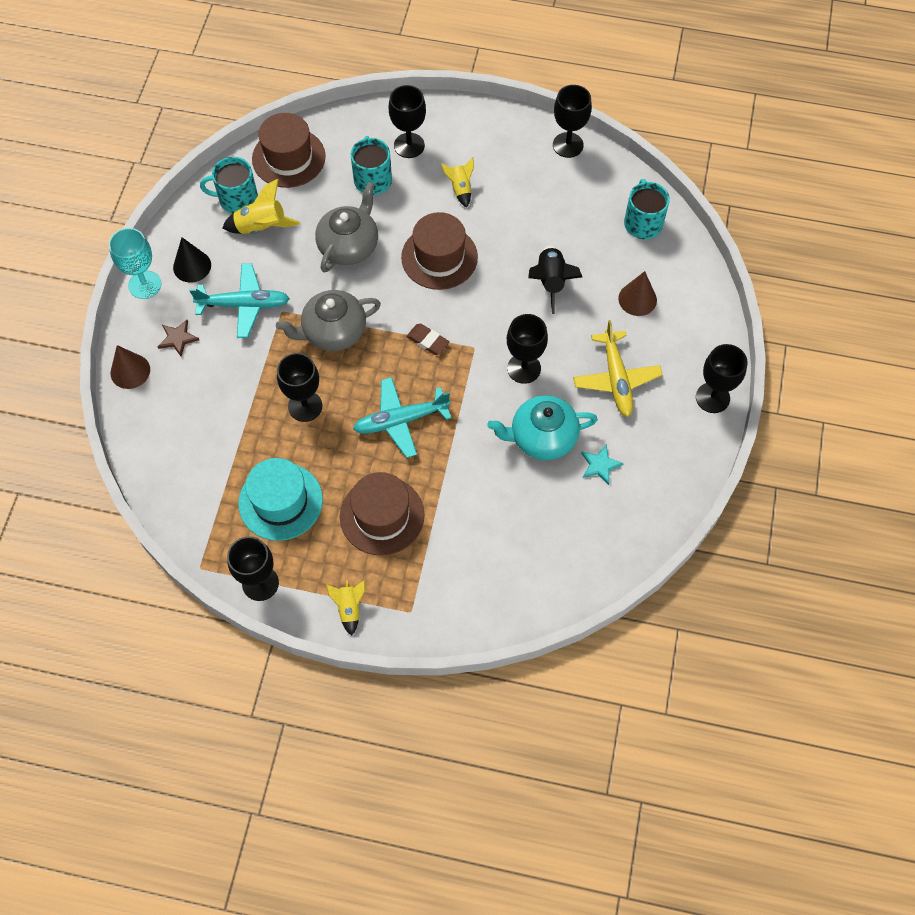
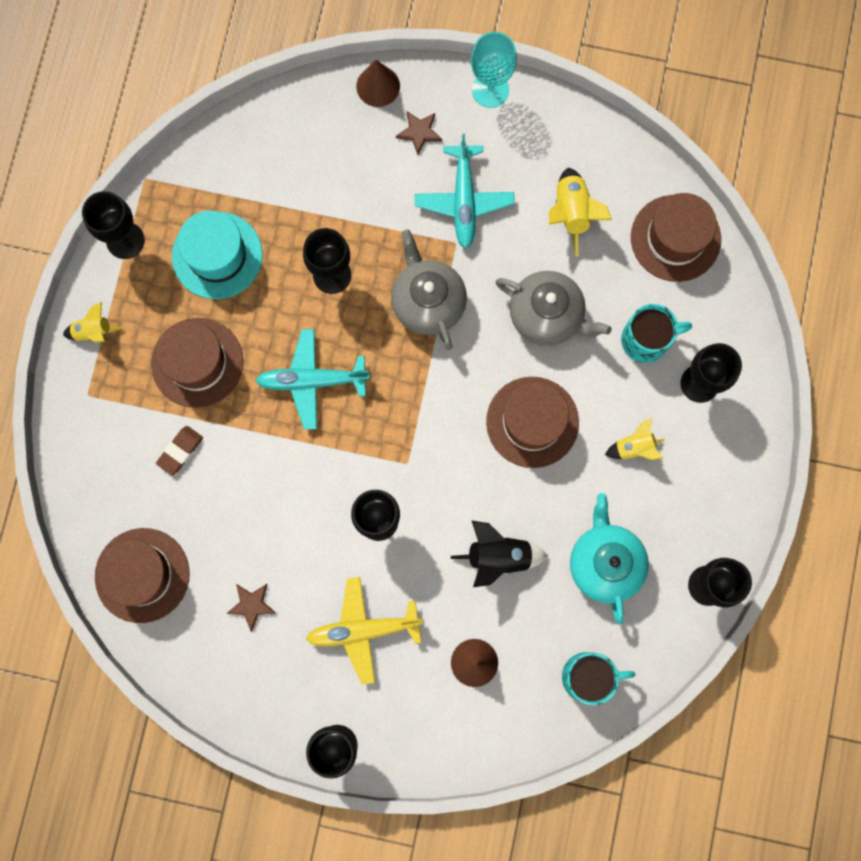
camera: 90 degrees right, 15 degrees up
(192, 266) = (516, 139): black cone -> none
(237, 199) = (612, 182): turquoise mug -> none
(401, 420) = (312, 381): turquoise plane -> turquoise plane turned 75 degrees counterclockwise
(427, 341) = (415, 409): brown eraser -> brown eraser (180, 451)
(542, 437) = (288, 540): turquoise teapot -> turquoise teapot (605, 563)
(578, 556) = (142, 575): none -> brown hat
(600, 465) = (252, 605): turquoise star -> brown star

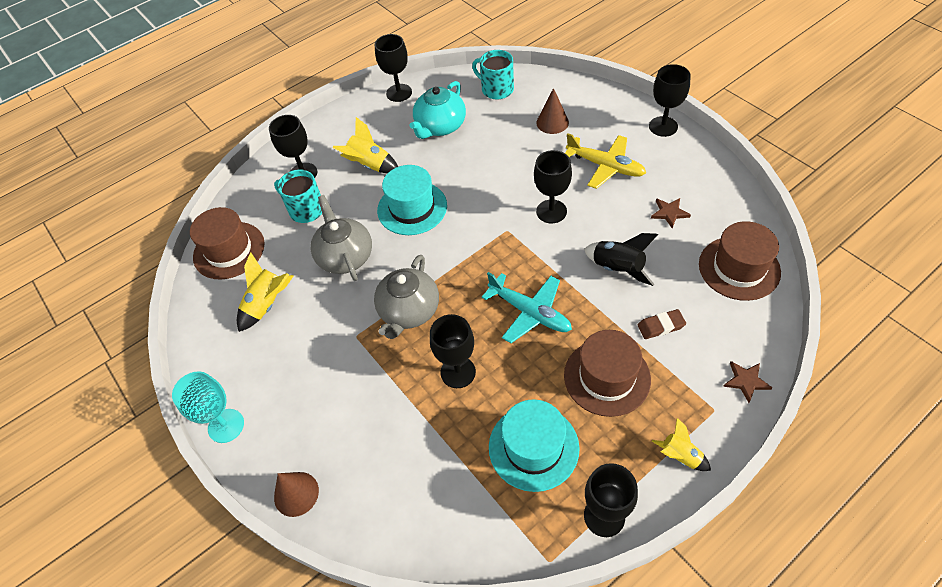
camera: 135 degrees left, 25 degrees down
(419, 132) = (303, 432): brown star -> brown star (746, 381)
(464, 200) = (322, 360): turquoise plane -> none
(498, 556) = (495, 158): black rocket -> black rocket (617, 269)
(532, 422) = (412, 208): brown hat -> turquoise hat
(634, 447) = (370, 165): yellow rocket -> yellow rocket, size x1.54

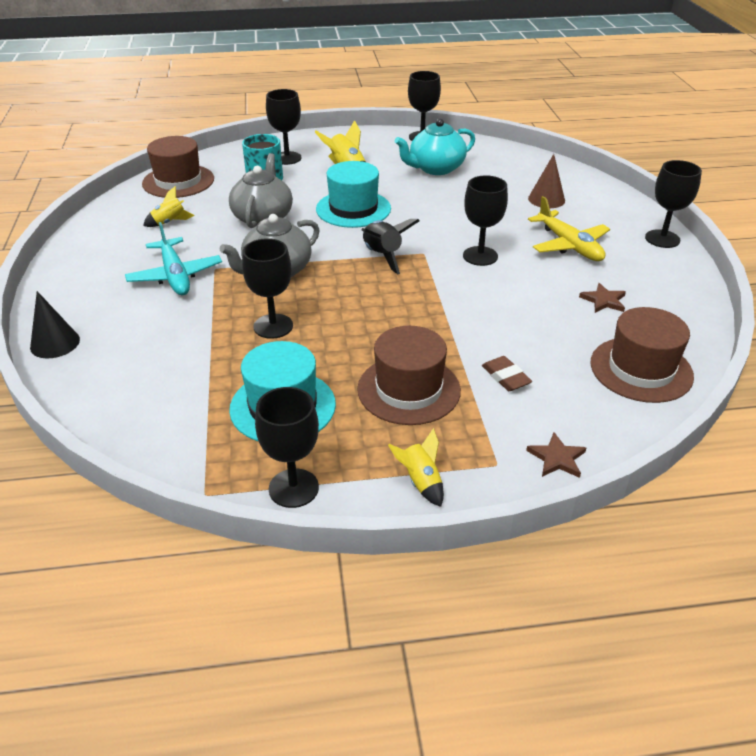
camera: 25 degrees right, 15 degrees down
(226, 426) = (54, 279): turquoise goblet -> none
(267, 304) = (169, 222): yellow rocket -> yellow rocket, size x0.65
(296, 494) = (55, 343): brown cone -> black cone
(496, 89) = (515, 162): turquoise mug -> none
(529, 312) = (383, 314): turquoise plane -> turquoise plane (175, 275)
(617, 269) = (504, 319): black rocket -> black rocket (382, 256)
(661, 326) = (505, 377): brown eraser -> brown eraser turned 45 degrees clockwise

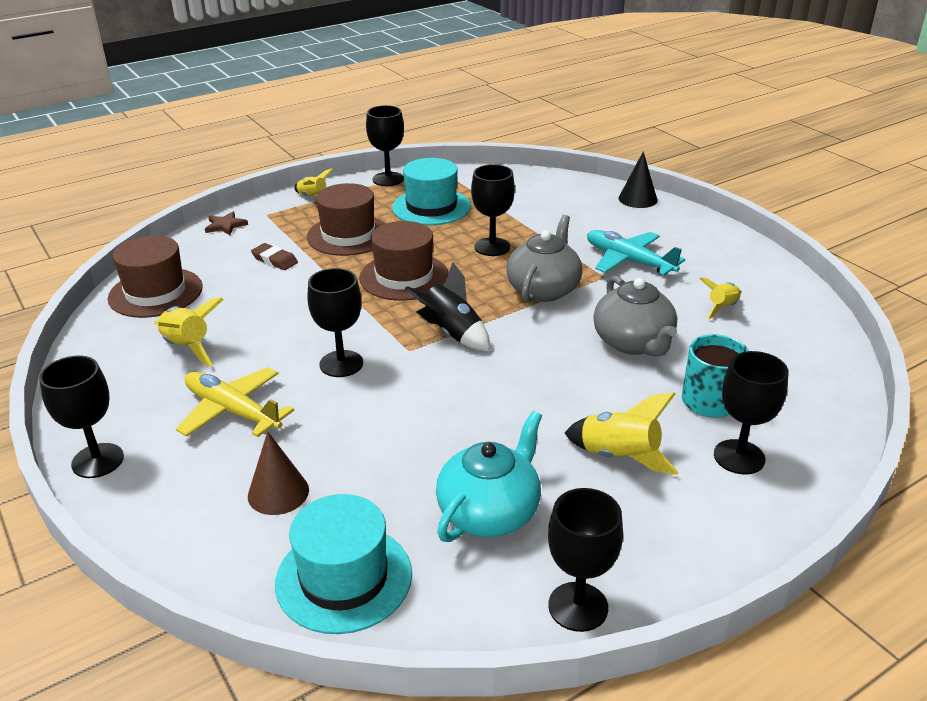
camera: 155 degrees right, 5 degrees down
(178, 181) = (809, 364): brown hat -> brown hat (404, 277)
(353, 209) = (542, 388): turquoise hat -> turquoise hat (344, 578)
(604, 300) = (188, 347): brown star -> yellow rocket

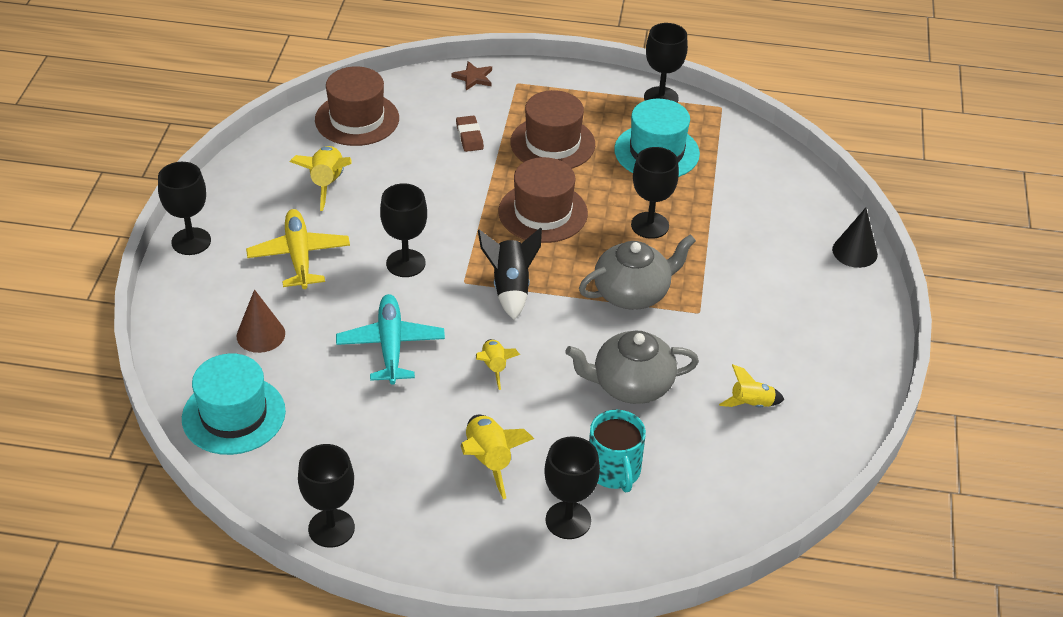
camera: 40 degrees right, 10 degrees up
(313, 197) = (574, 84): yellow rocket -> yellow rocket (494, 367)
(489, 512) = (359, 436): turquoise teapot -> none
(629, 261) = (743, 311): turquoise plane -> turquoise plane (390, 346)
(633, 343) = (631, 385): grey teapot -> grey teapot turned 60 degrees clockwise

